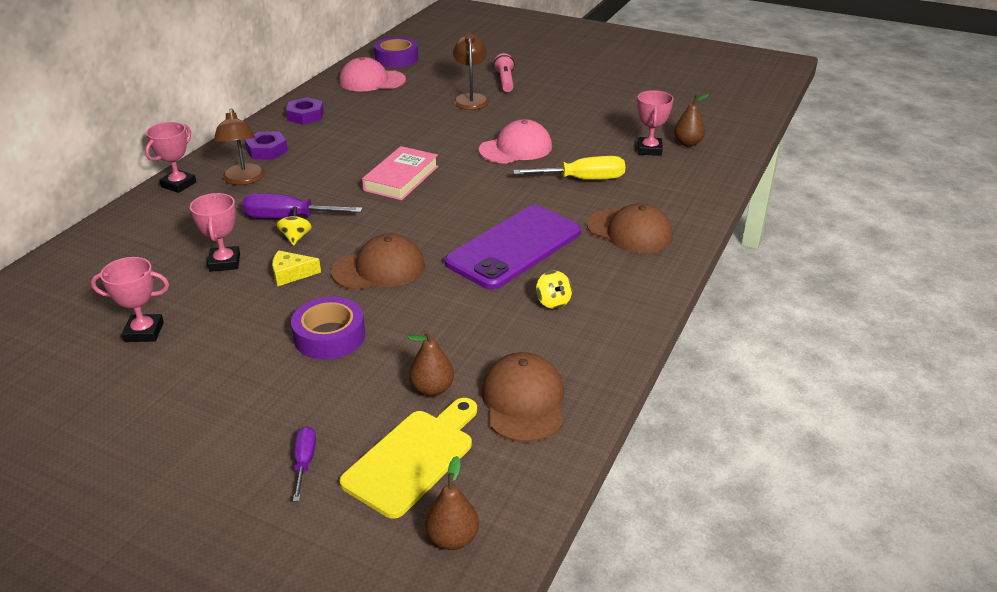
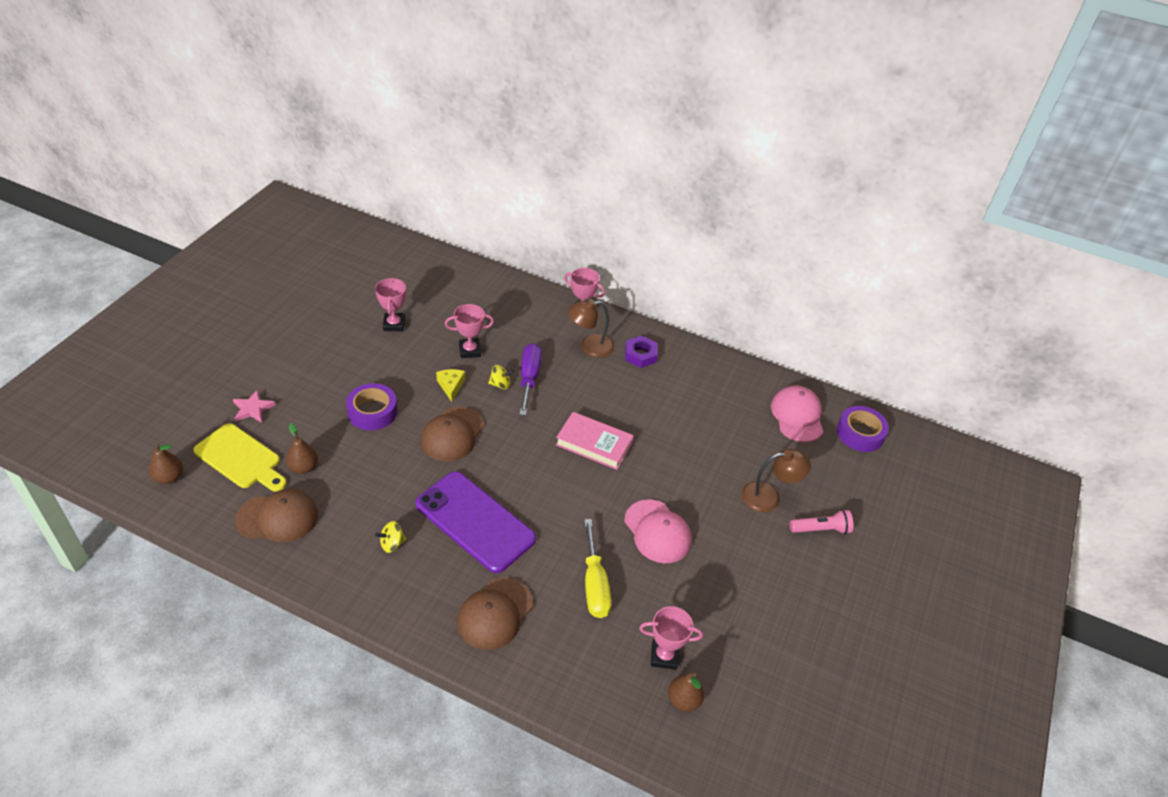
camera: 85 degrees right, 10 degrees up
(304, 462) = (253, 409): purple screwdriver -> pink star
(305, 116) = (710, 373): purple nut -> none
(379, 269) = (452, 434): brown cap -> brown cap turned 45 degrees clockwise

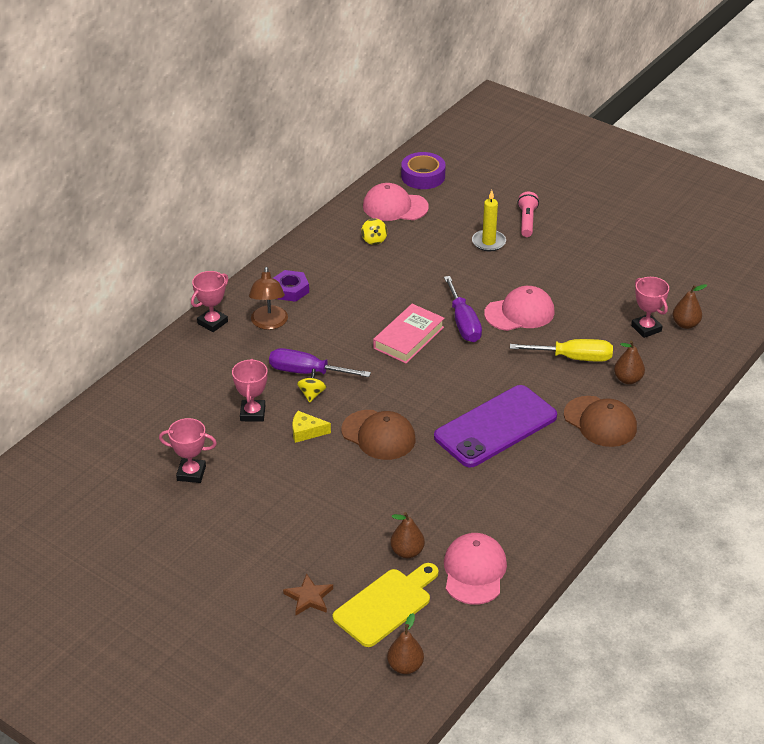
camera: 75 degrees left, 5 degrees down
(253, 409) = (309, 597): pink star -> brown star
(278, 517) = (474, 571): brown cap -> pink cap
(372, 412) = (333, 495): purple tape -> none
(392, 544) = (516, 486): yellow spinning top -> yellow spinning top (374, 240)
(569, 639) = (628, 379): none -> brown pear
(627, 485) = (463, 323): none -> purple screwdriver
(664, 656) = (646, 328): pink trophy -> pink trophy turned 45 degrees counterclockwise
(769, 497) = (488, 242): brown lamp -> yellow candle

